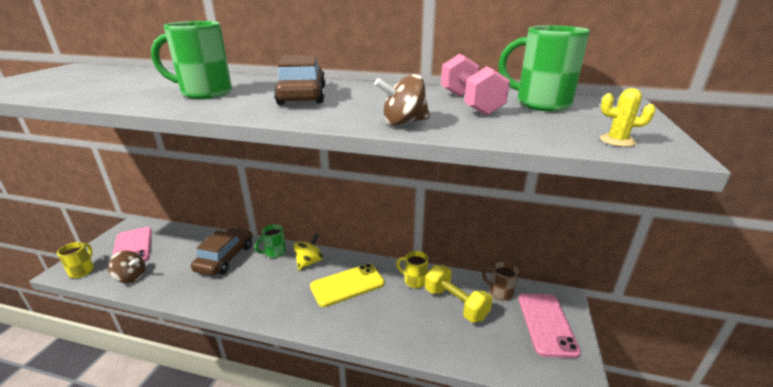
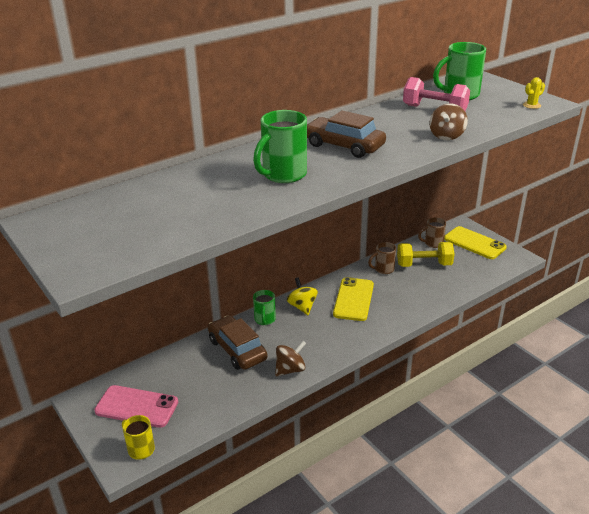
camera: 50 degrees left, 5 degrees up
(131, 277) = (197, 415): brown spinning top -> brown spinning top (290, 369)
(414, 281) = (383, 269): yellow mug -> brown mug
(546, 324) = (474, 243): pink phone -> yellow phone

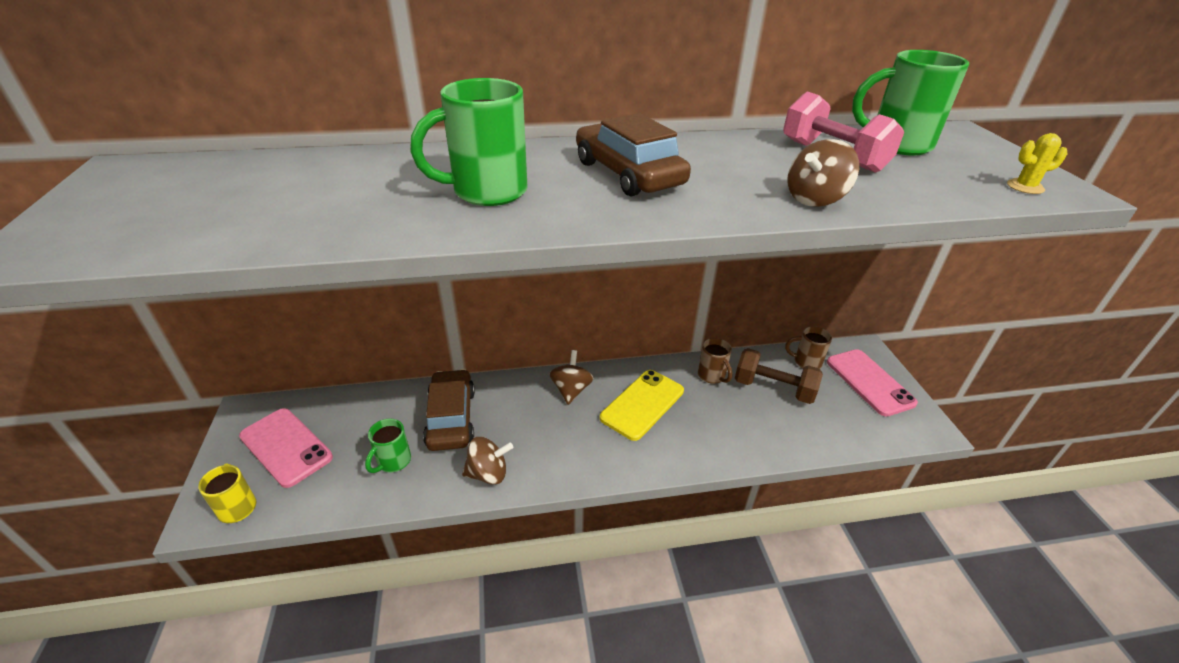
camera: 25 degrees right, 5 degrees up
(265, 320) = (514, 390): green mug -> green mug (393, 461)
(302, 307) = (571, 390): yellow spinning top -> brown spinning top
(383, 269) = (712, 376): brown mug -> brown mug turned 120 degrees counterclockwise
(424, 265) = (773, 389): yellow dumbbell -> brown dumbbell
(474, 243) = (869, 382): yellow phone -> pink phone

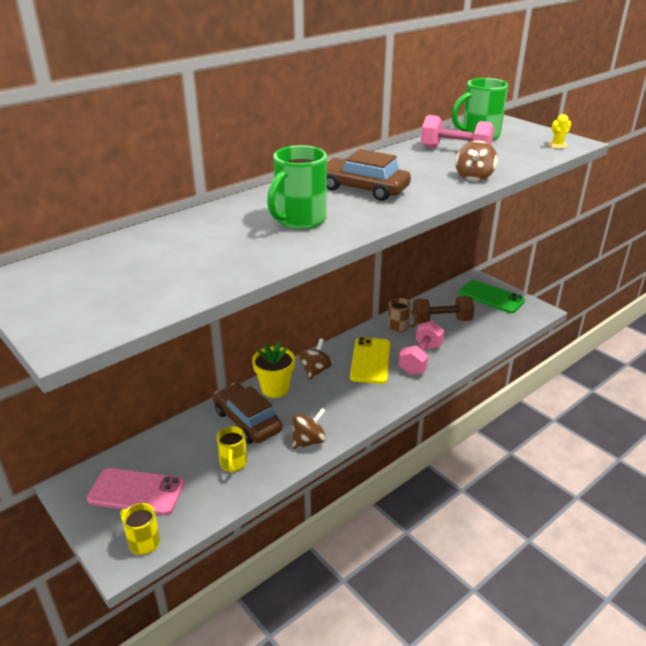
camera: 30 degrees left, 5 degrees down
(393, 461) = (233, 464): green mug -> yellow mug
(511, 392) = (275, 388): none -> yellow flower pot
(571, 390) = (315, 370): brown spinning top -> brown spinning top turned 45 degrees clockwise
(704, 428) = (420, 359): none -> pink dumbbell
(806, 362) = (448, 299): brown mug -> none
(869, 382) = (491, 297): pink phone -> green phone

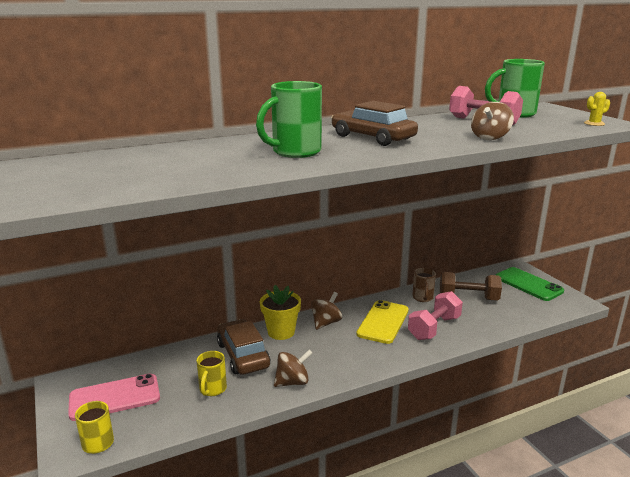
camera: 15 degrees right, 10 degrees down
(136, 492) = (115, 397): pink phone -> pink phone turned 45 degrees counterclockwise
(399, 327) = (423, 298): brown mug -> brown mug turned 45 degrees clockwise

